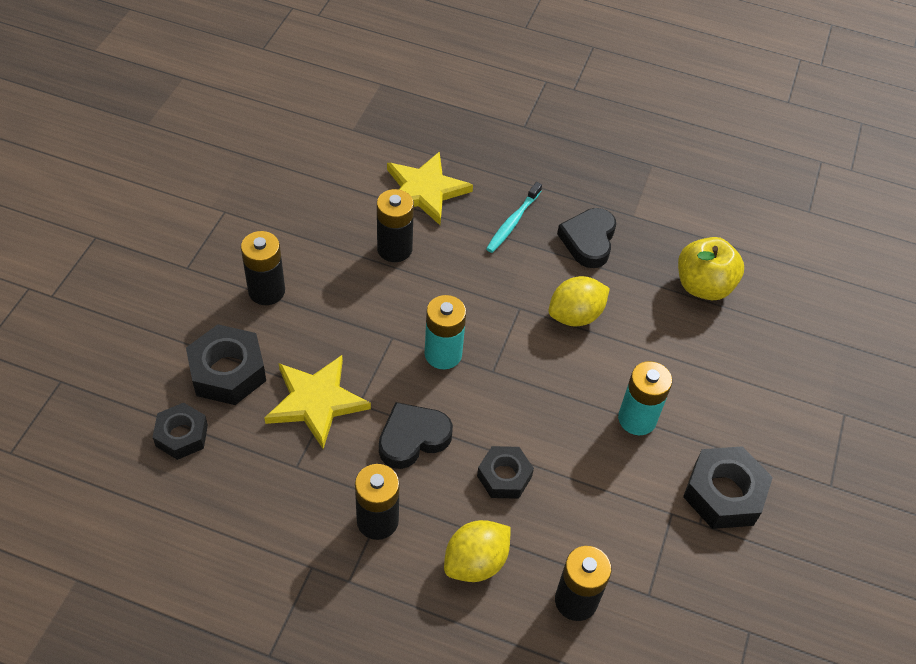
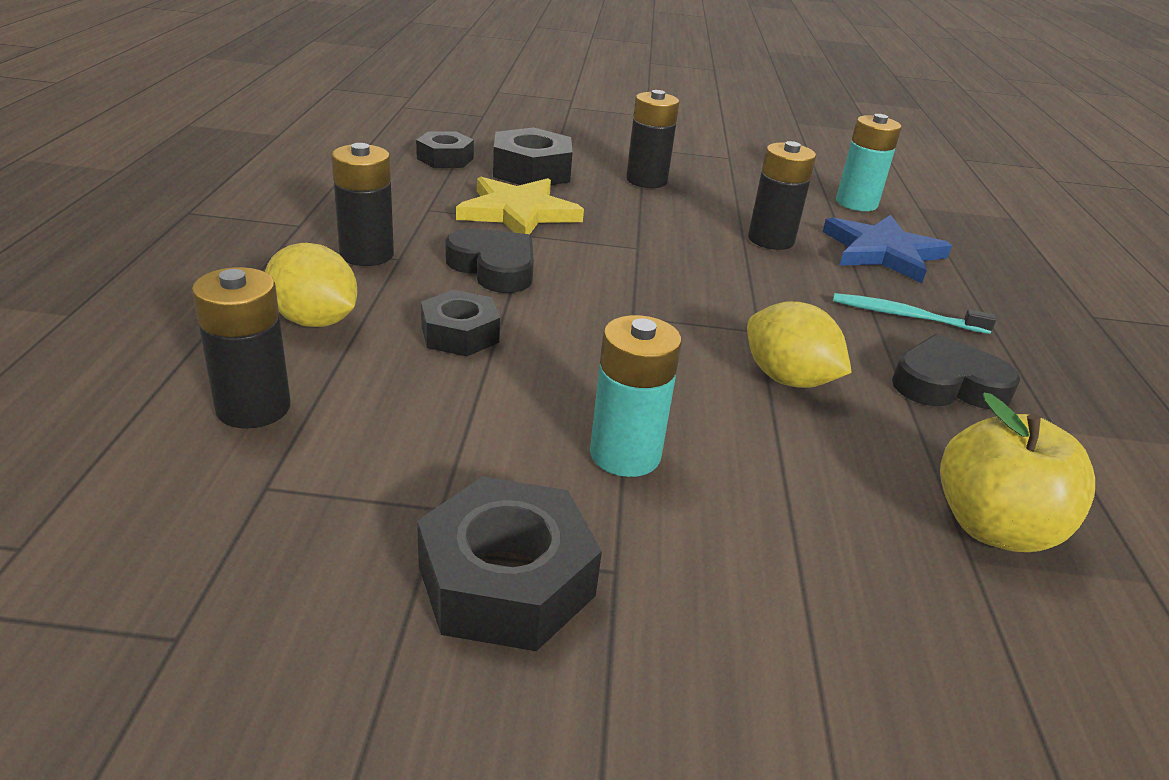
camera: 75 degrees right, 20 degrees down
(425, 190) = (883, 252): yellow star -> blue star
(443, 354) = (635, 279): turquoise battery -> turquoise battery (856, 203)

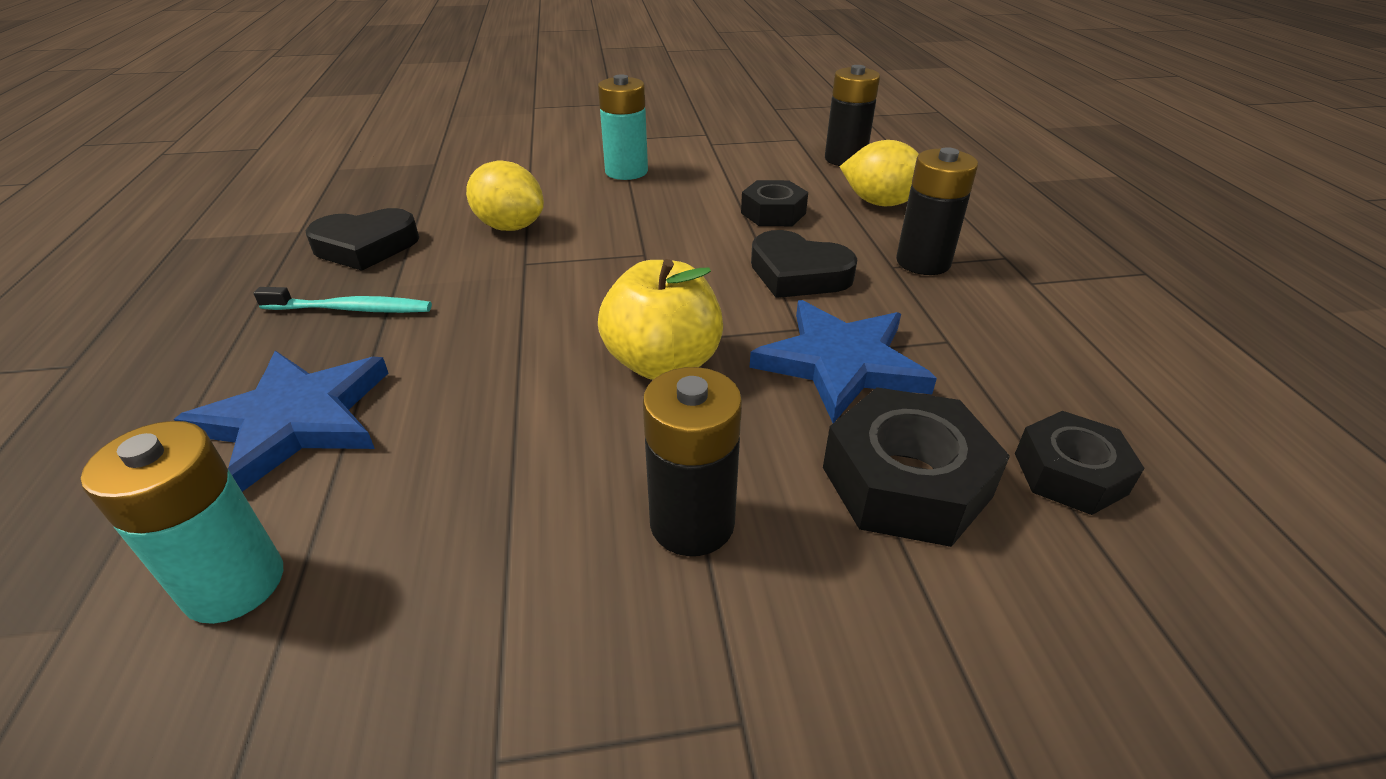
camera: 170 degrees right, 5 degrees up
(506, 581) = (666, 130): black nut -> none
(518, 212) = (840, 363): yellow star -> blue star
(771, 240) = (474, 402): black battery -> none
(993, 527) = (411, 174): yellow apple -> yellow apple (663, 363)

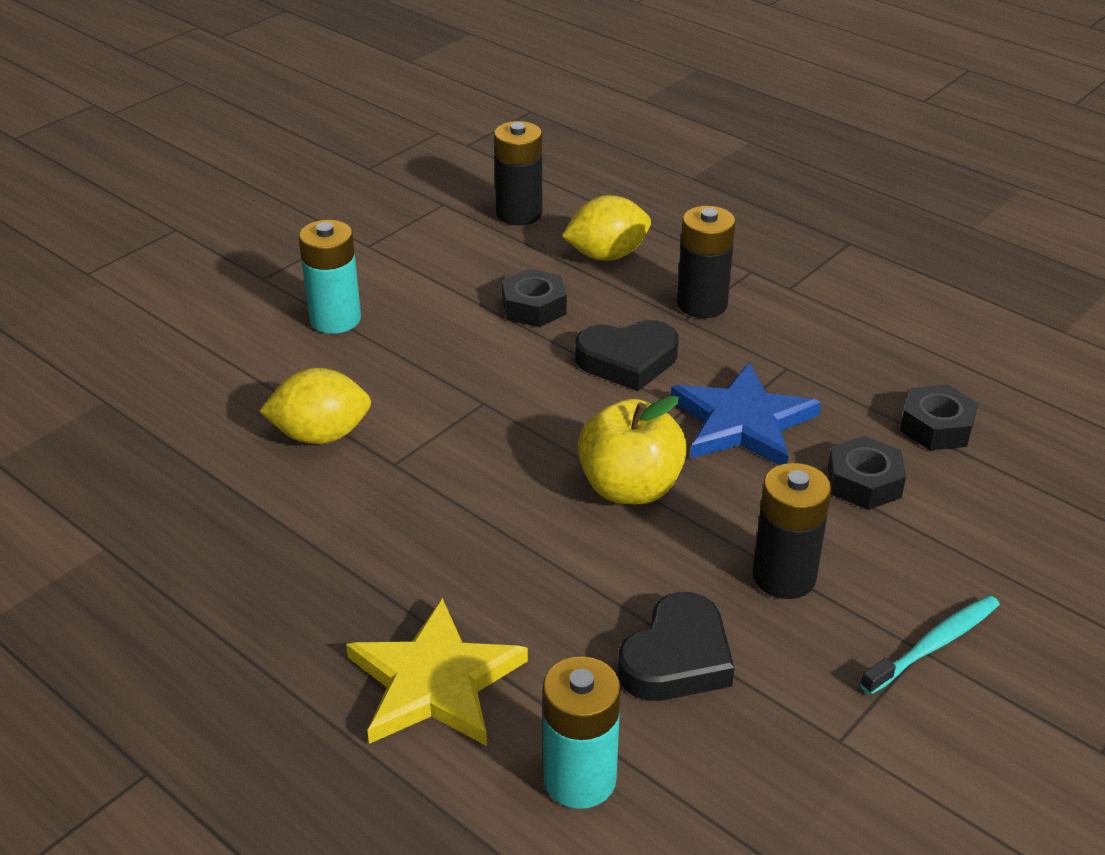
camera: 40 degrees left, 0 degrees up
(295, 420) = (434, 682): blue star -> yellow star
(350, 309) = (314, 585): turquoise toothbrush -> turquoise toothbrush (933, 645)
(366, 247) = (213, 526): black heart -> black heart (677, 658)
(906, 482) = (864, 482): black nut -> black nut, size x0.65

